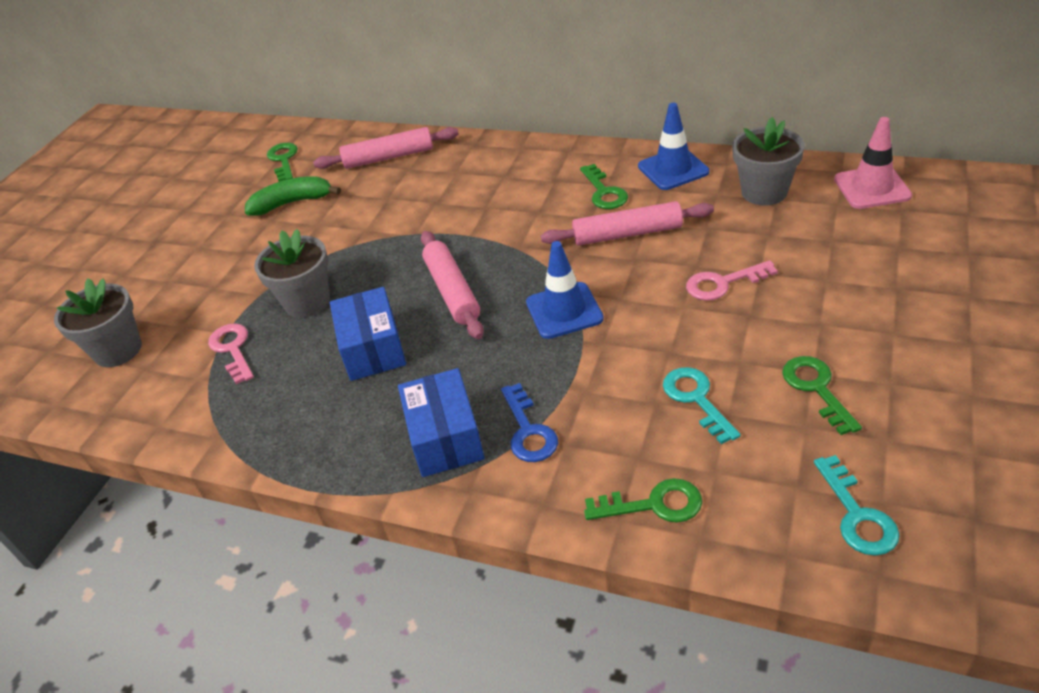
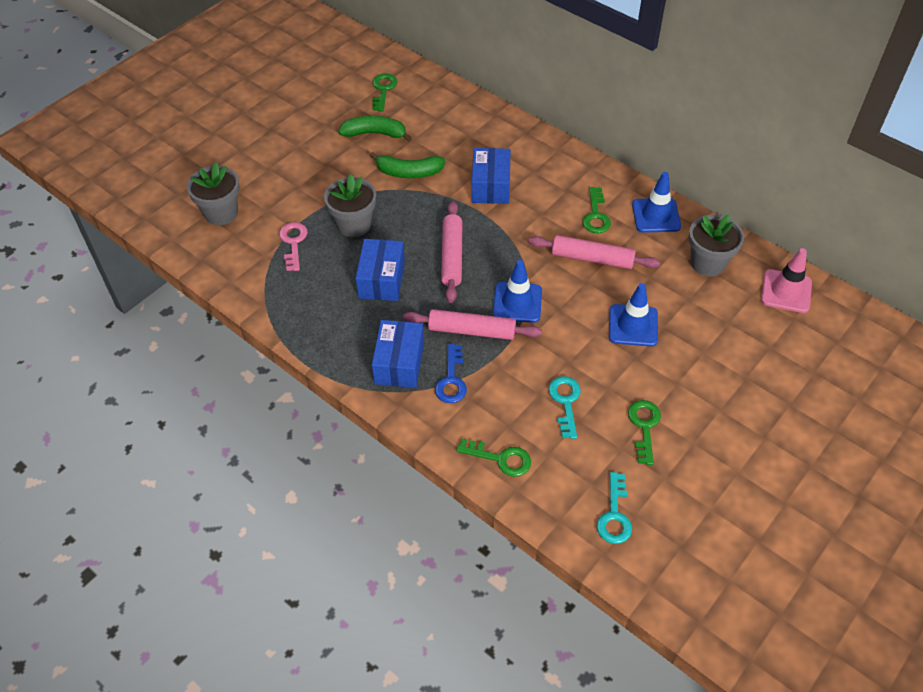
camera: 15 degrees right, 10 degrees up
(353, 226) = (408, 172): none -> green banana
(389, 157) = (459, 119): pink rolling pin -> pink rolling pin (472, 331)
(461, 206) = (490, 186): none -> blue box
(723, 283) = (633, 325): pink key -> blue traffic cone

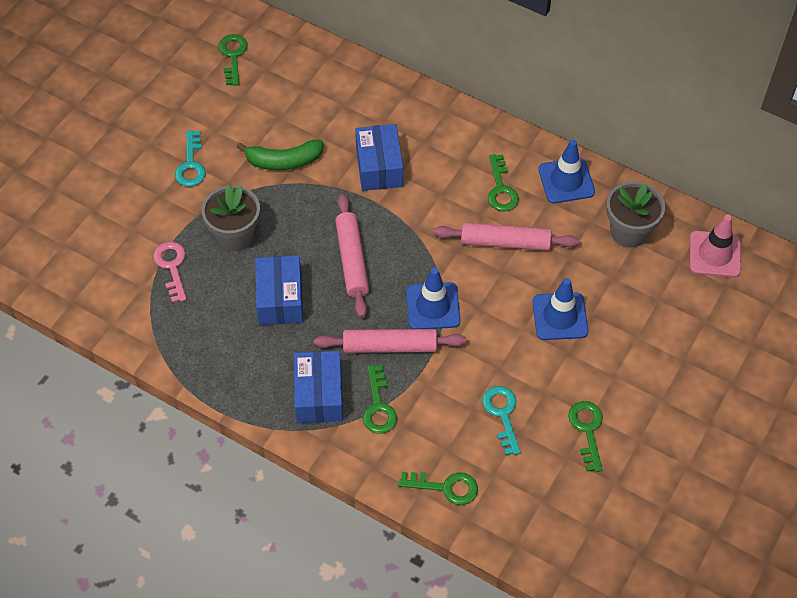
camera: 10 degrees left, 5 degrees up
(221, 213) = (80, 240): grey flower pot -> none
(375, 133) = (235, 115): green banana -> none
(451, 380) = (378, 406): blue key -> green key
(614, 515) = (571, 531): turquoise key -> turquoise key (191, 165)

